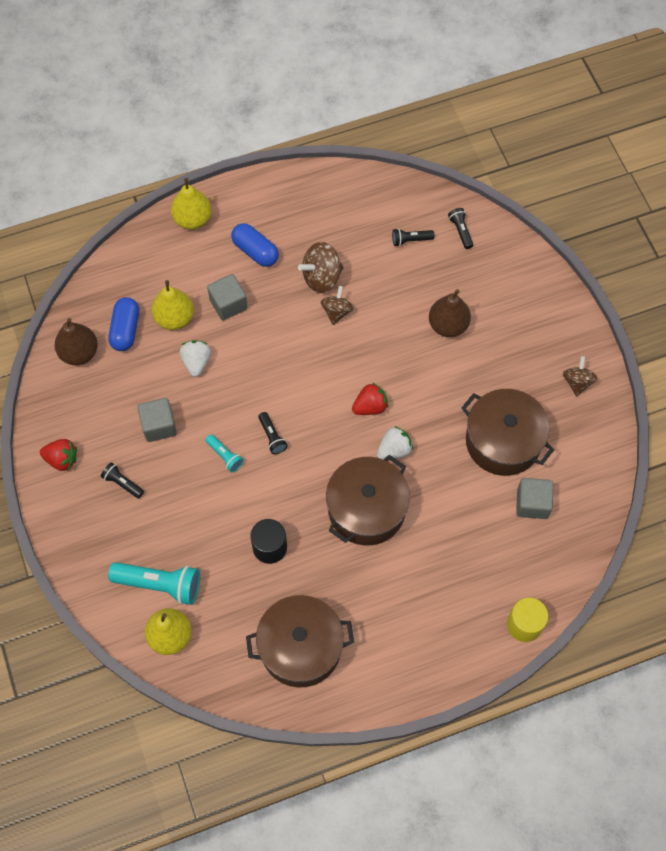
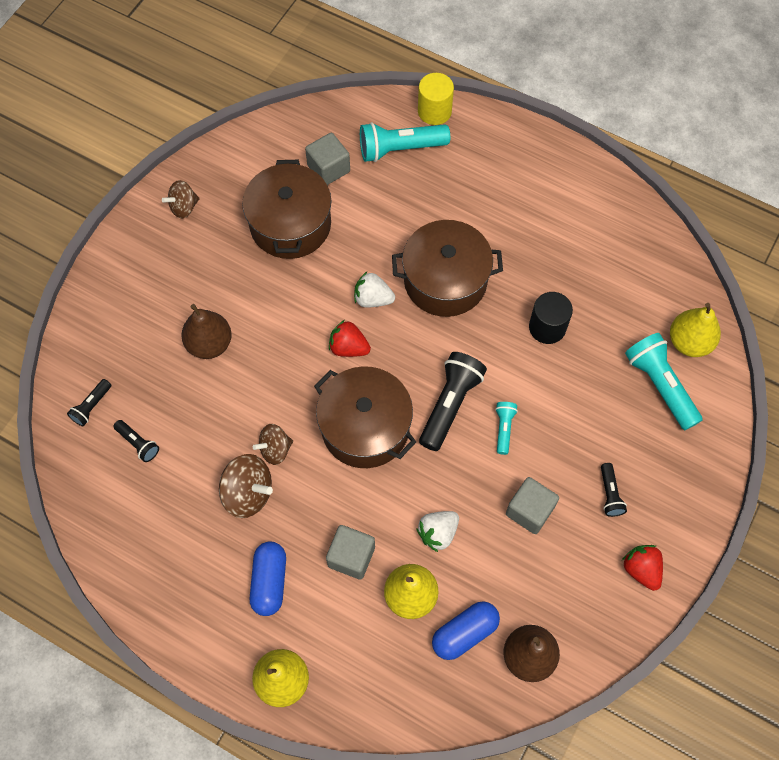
camera: 130 degrees left, 0 degrees up
(272, 436) = (450, 404): black flashlight -> black flashlight, size x1.93
(300, 647) = (601, 243): brown pot -> brown pot (365, 427)
(508, 569) = (400, 149): none -> turquoise flashlight

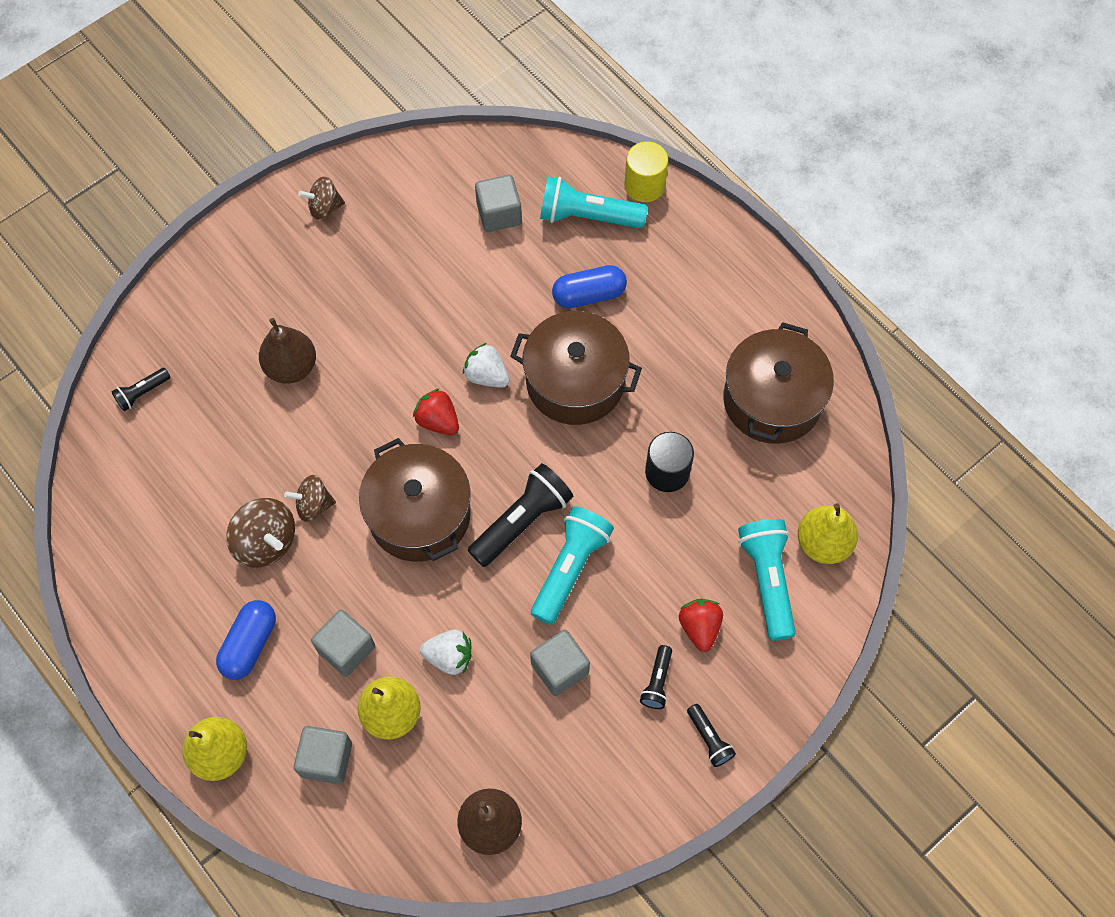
camera: 20 degrees right, 0 degrees up
(138, 443) = (174, 449): black flashlight -> black flashlight (709, 739)
(290, 224) = (431, 263): brown pot -> brown pot (772, 400)
(373, 653) = (326, 759): none -> grey cube
(438, 533) = (449, 657): white strawberry -> white strawberry turned 150 degrees counterclockwise
(464, 633) = (432, 774): blue capsule -> blue capsule (589, 295)
(504, 429) = (570, 568): turquoise flashlight -> turquoise flashlight, size x1.93
(641, 569) = (656, 777): red strawberry -> red strawberry (699, 627)

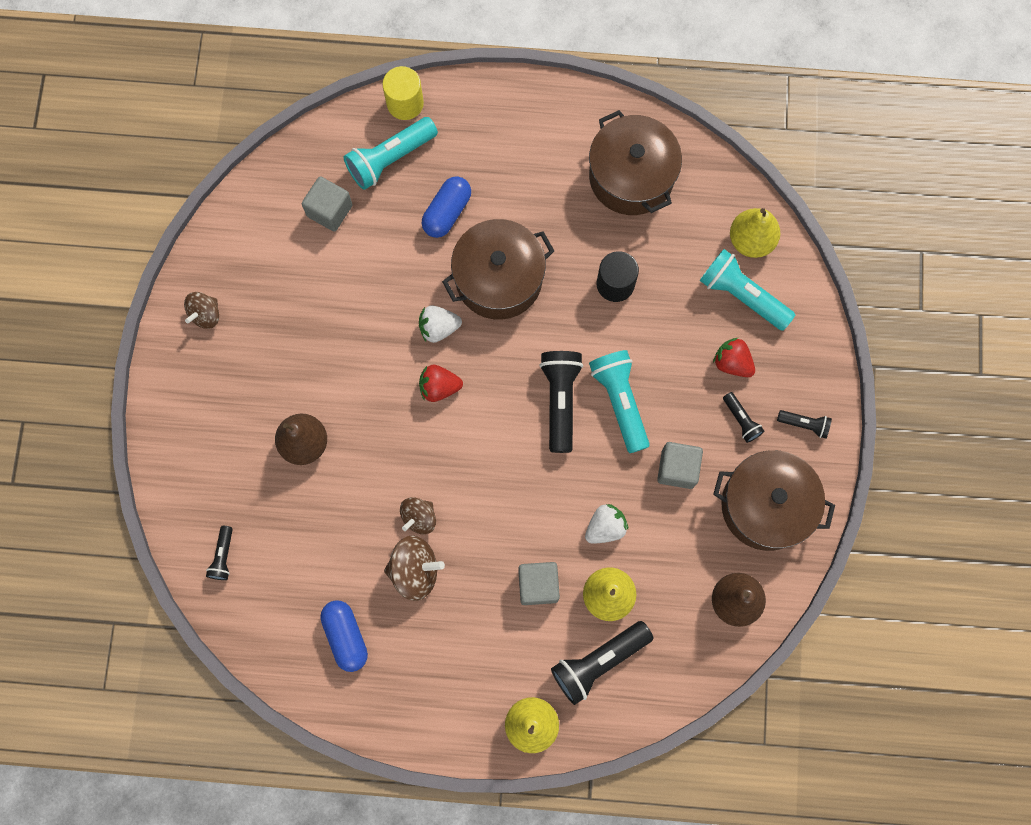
camera: 45 degrees left, 10 degrees up
(249, 644) = (475, 642): blue capsule -> blue capsule (346, 636)
(326, 759) = (599, 662): grey cube -> black flashlight
(419, 514) = (492, 458): brown pot -> brown pot (766, 506)

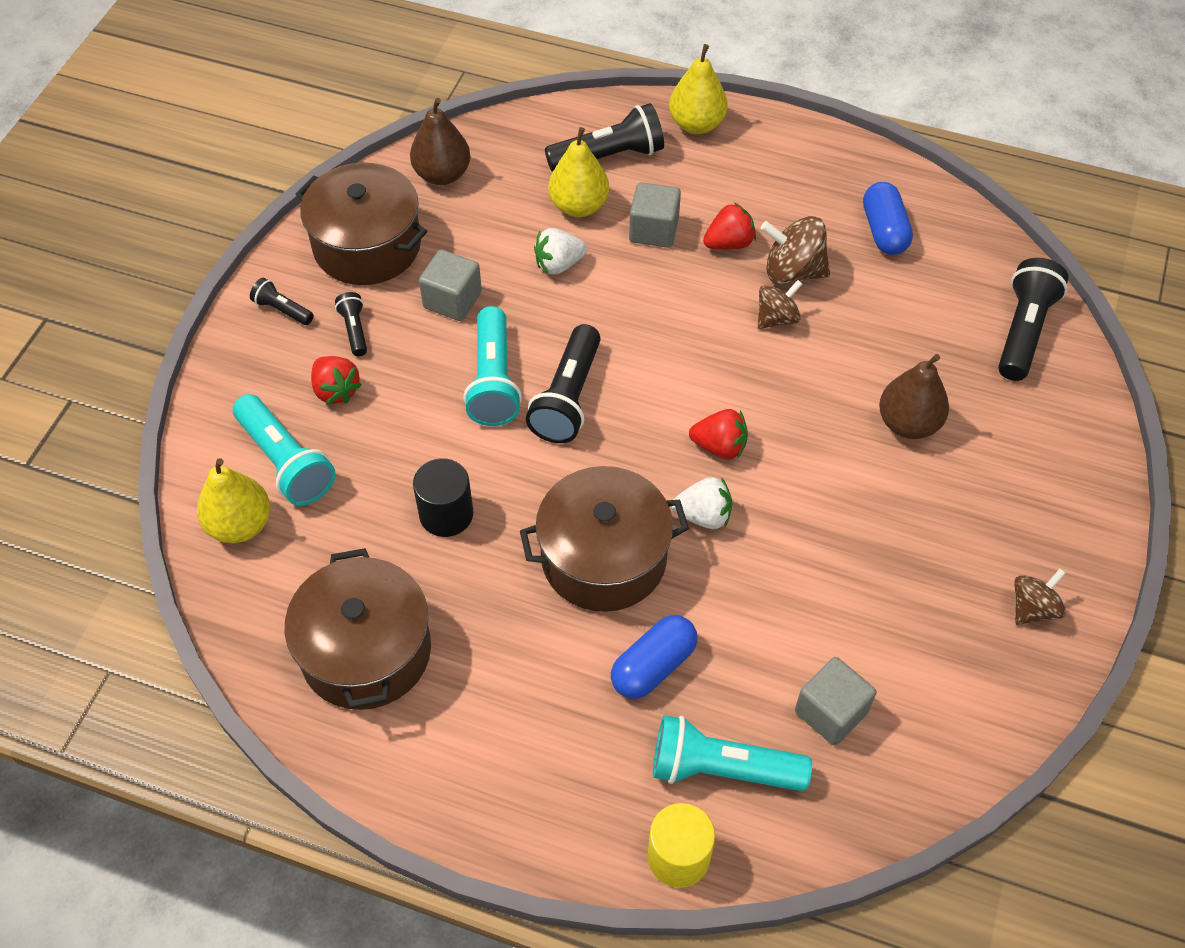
camera: 165 degrees left, 20 degrees down
(223, 556) = (1023, 331): black flashlight -> black flashlight, size x1.93
(390, 159) = (721, 769): turquoise flashlight -> turquoise flashlight turned 150 degrees counterclockwise
(472, 587) = (729, 243): none -> red strawberry

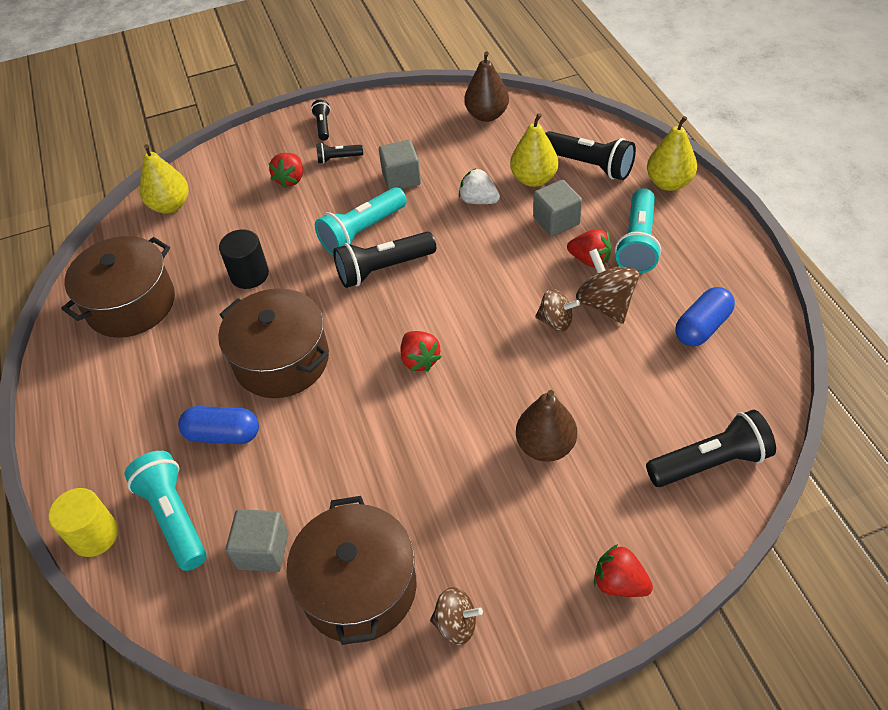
camera: 55 degrees right, 5 degrees down
(286, 462) = (226, 194): turquoise flashlight -> turquoise flashlight (638, 243)
(354, 330) = (338, 158): black flashlight -> black flashlight turned 135 degrees counterclockwise
(367, 245) = (401, 124): brown pot -> brown pot (359, 587)
(703, 516) = (358, 386): white strawberry -> none
(1084, 471) = (619, 583): none -> red strawberry

